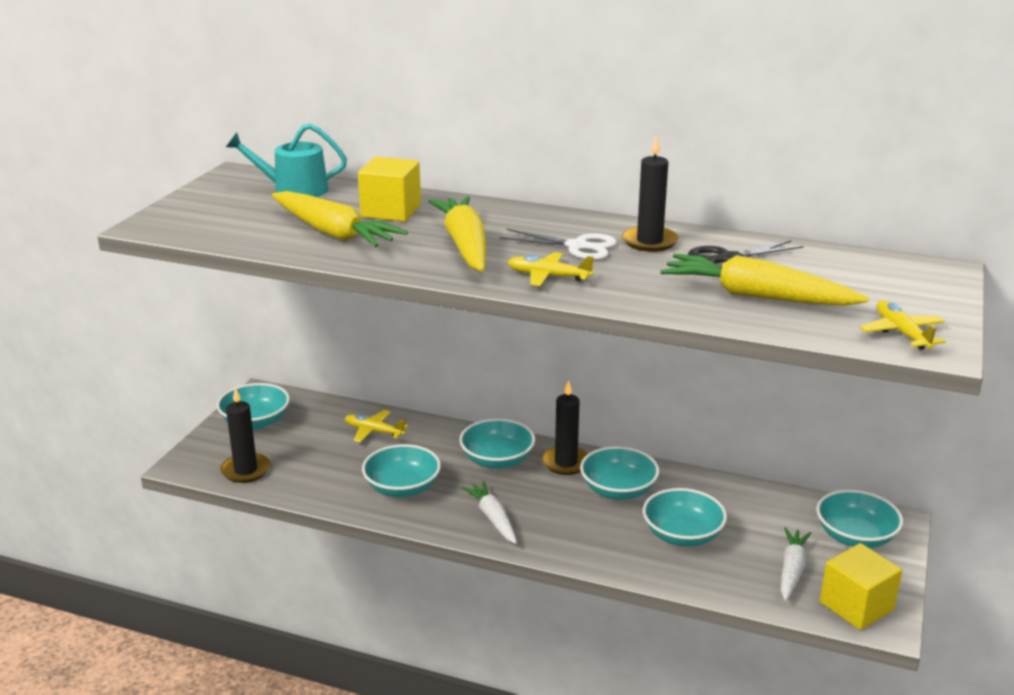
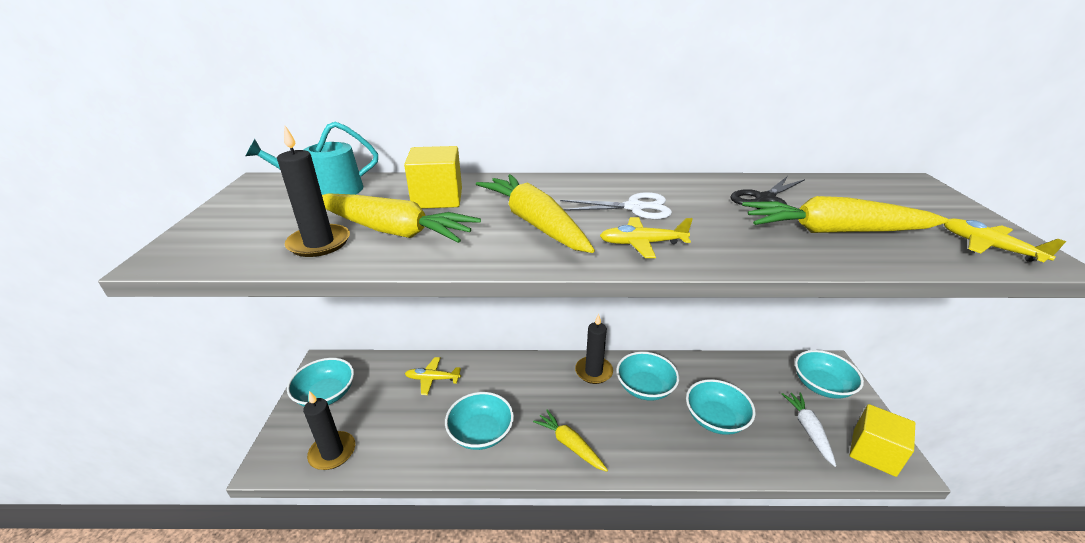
camera: 20 degrees left, 5 degrees up
(493, 518) = (570, 444): white carrot -> yellow carrot
(497, 460) = (542, 382): turquoise bowl -> none
(649, 242) = (686, 193): black candle -> black candle (319, 243)

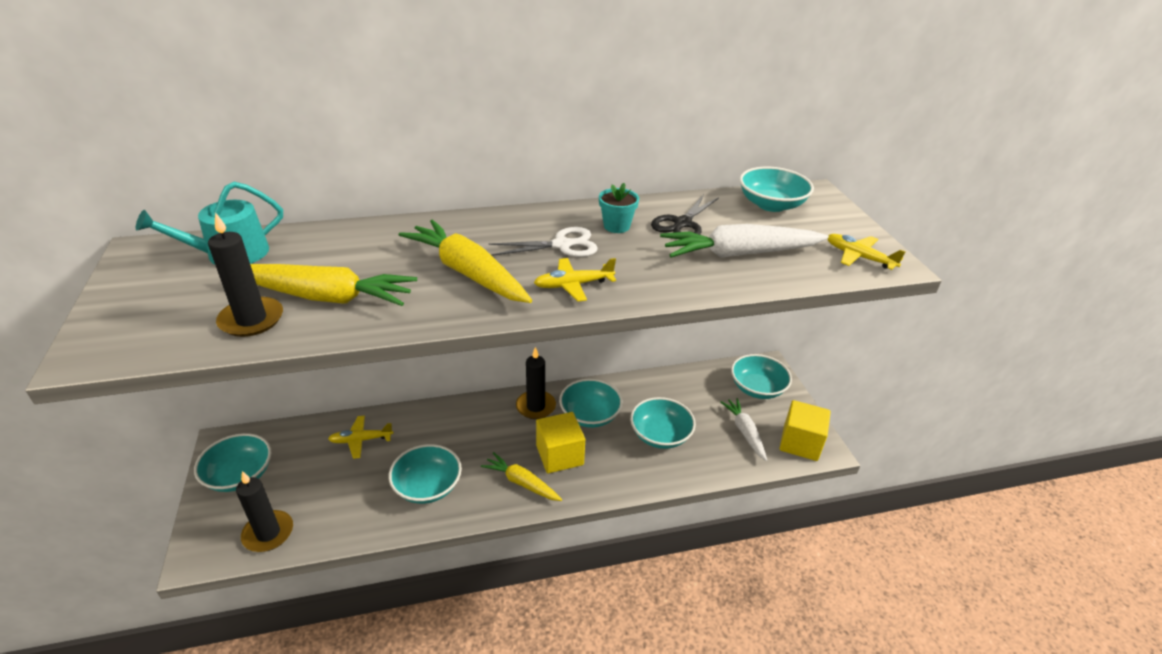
camera: 15 degrees left, 5 degrees up
(437, 198) = (358, 253): yellow cube -> yellow cube (559, 455)
(693, 196) = (616, 226): none -> turquoise flower pot
(833, 231) = (739, 254): yellow carrot -> white carrot
(865, 190) = (771, 204): none -> turquoise bowl

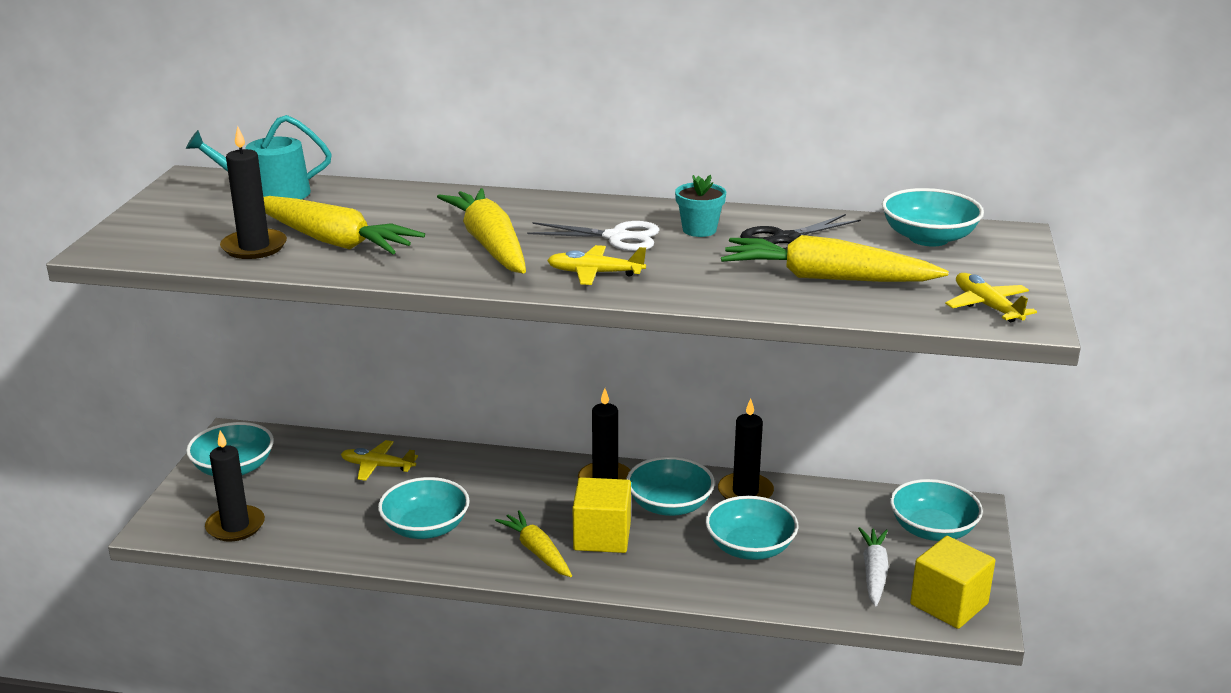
camera: 25 degrees right, 10 degrees down
(632, 390) = (745, 492): none -> black candle
(739, 254) = (826, 278): white carrot -> yellow carrot

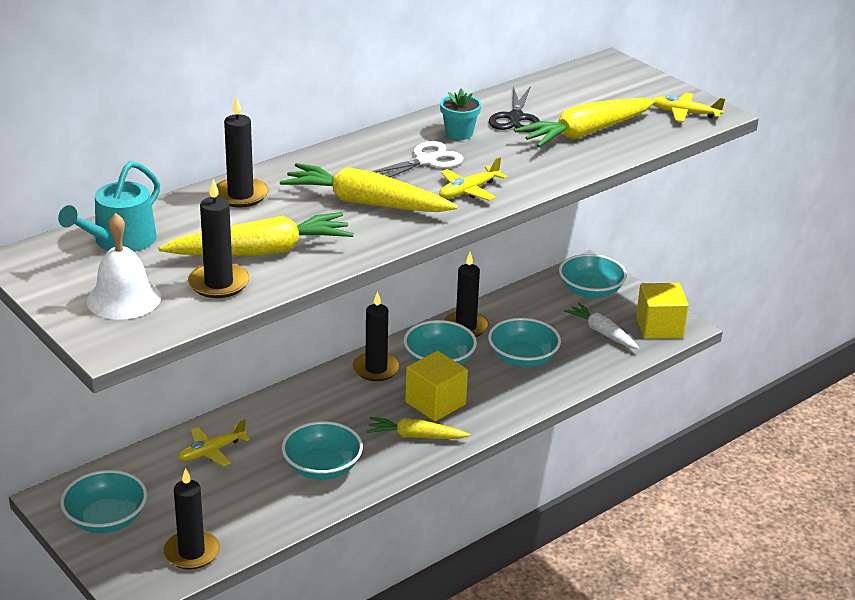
camera: 50 degrees left, 5 degrees up
(180, 227) = (123, 299): none -> white bell
(416, 200) = (240, 195): none -> black candle
(928, 238) = (580, 83): turquoise bowl -> none

